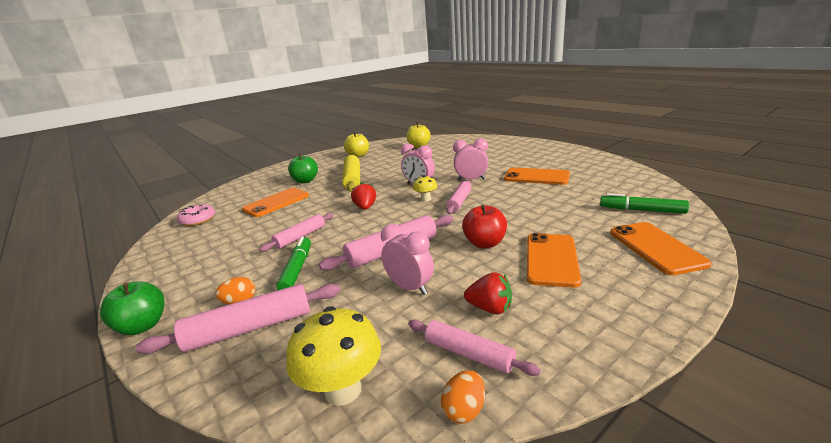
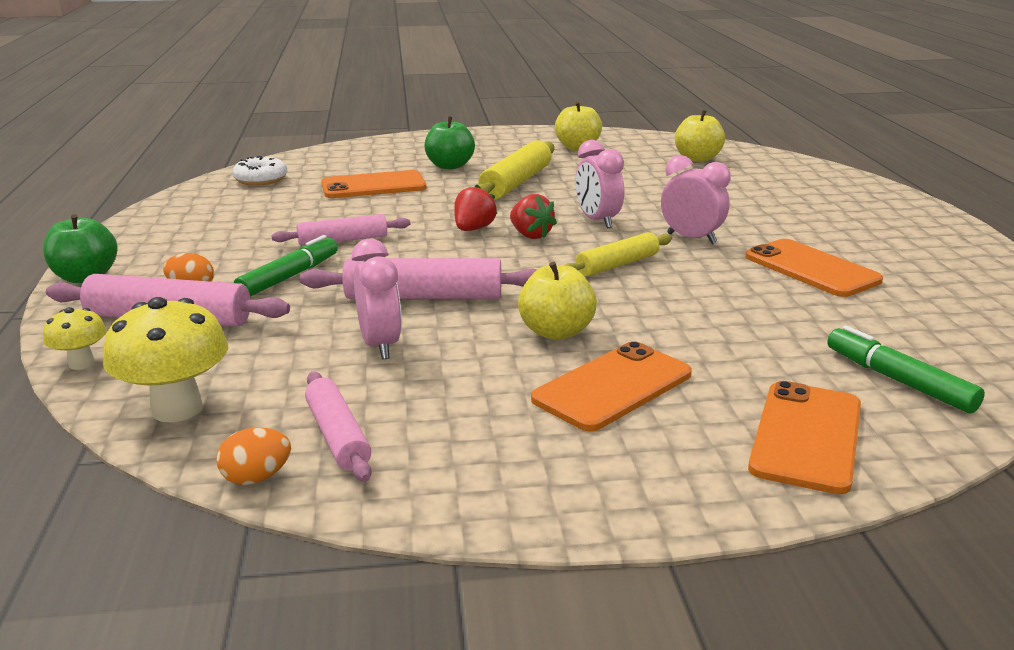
camera: 30 degrees right, 0 degrees up
(198, 220) = (261, 180): pink donut -> white donut
(426, 199) = (573, 245): yellow mushroom -> yellow mushroom (81, 363)
(459, 201) = (617, 265): pink rolling pin -> yellow rolling pin
(485, 243) = (556, 332): red apple -> yellow apple
(490, 308) = (435, 405): red strawberry -> red strawberry (530, 235)

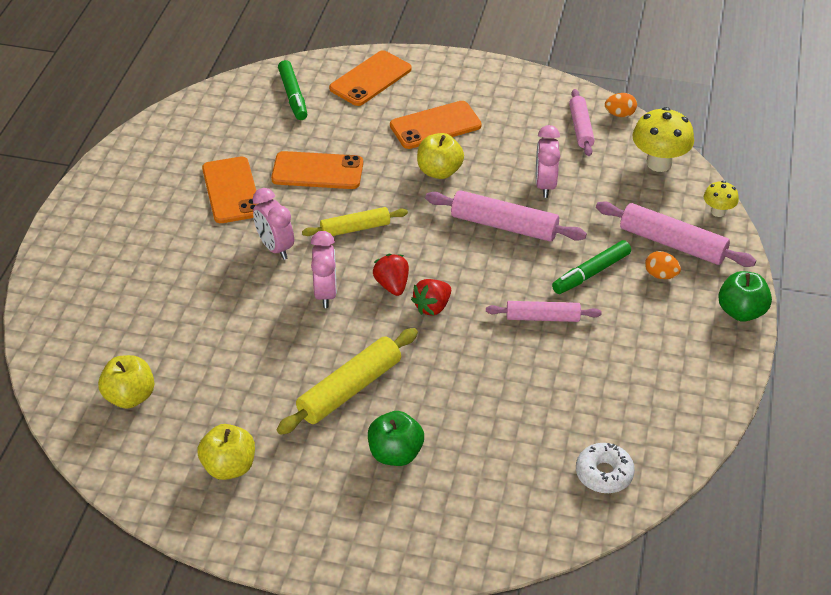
camera: 160 degrees left, 20 degrees up
(373, 186) = (491, 422): orange phone -> orange phone (317, 171)

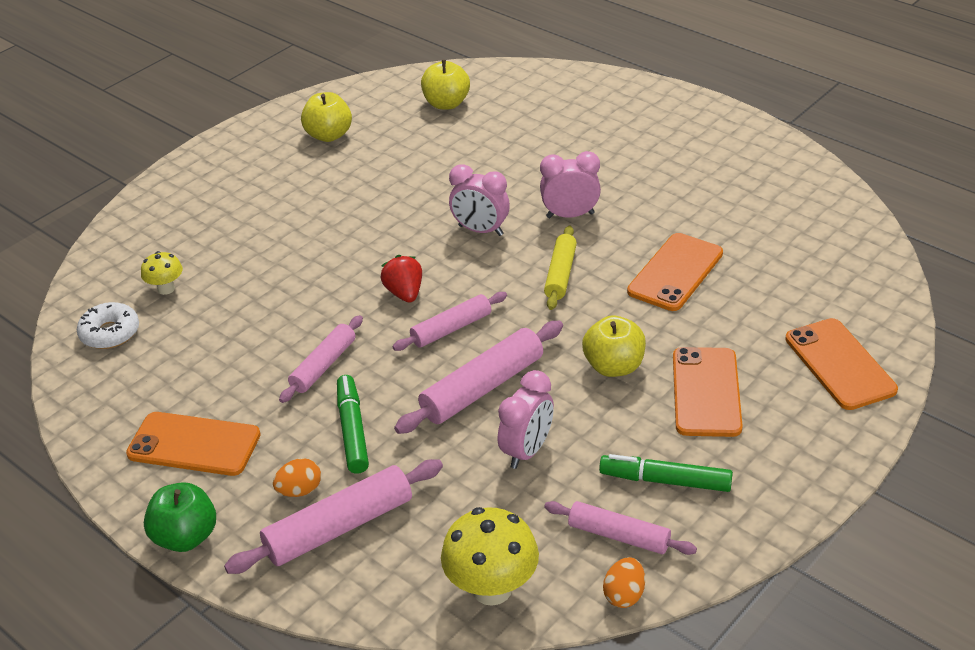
camera: 120 degrees right, 5 degrees down
(231, 190) = (680, 207): orange phone -> orange phone (194, 444)
(293, 96) = (833, 289): green marker -> green marker (665, 481)
(350, 389) = (349, 214): yellow rolling pin -> none
(392, 285) = (456, 275): red strawberry -> none
(395, 454) = (256, 220): green apple -> none
(455, 264) = (451, 328): none -> pink rolling pin
(545, 185) = (527, 451): pink clock -> pink clock turned 90 degrees clockwise
(718, 212) = (356, 606): yellow mushroom -> yellow mushroom (166, 289)

